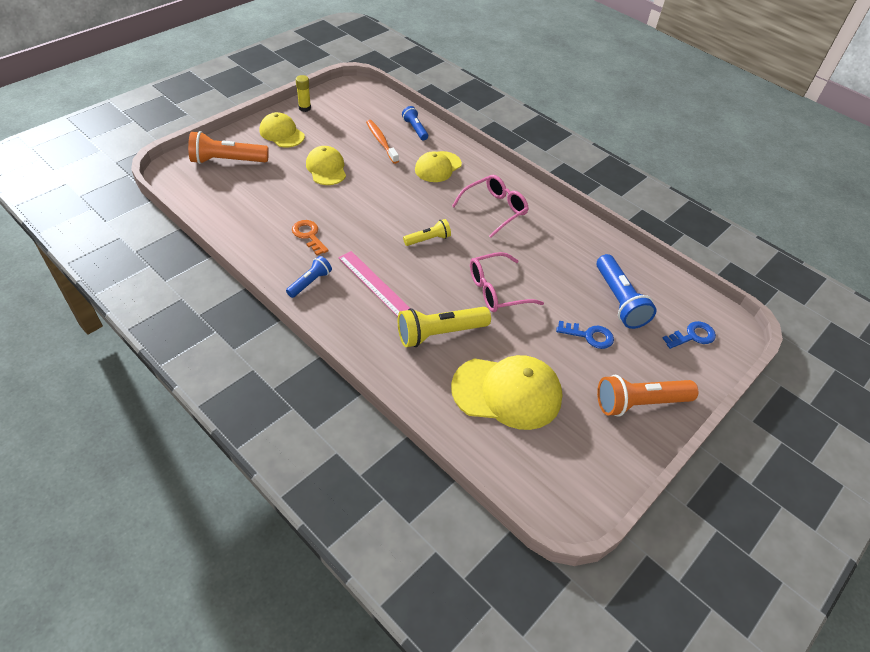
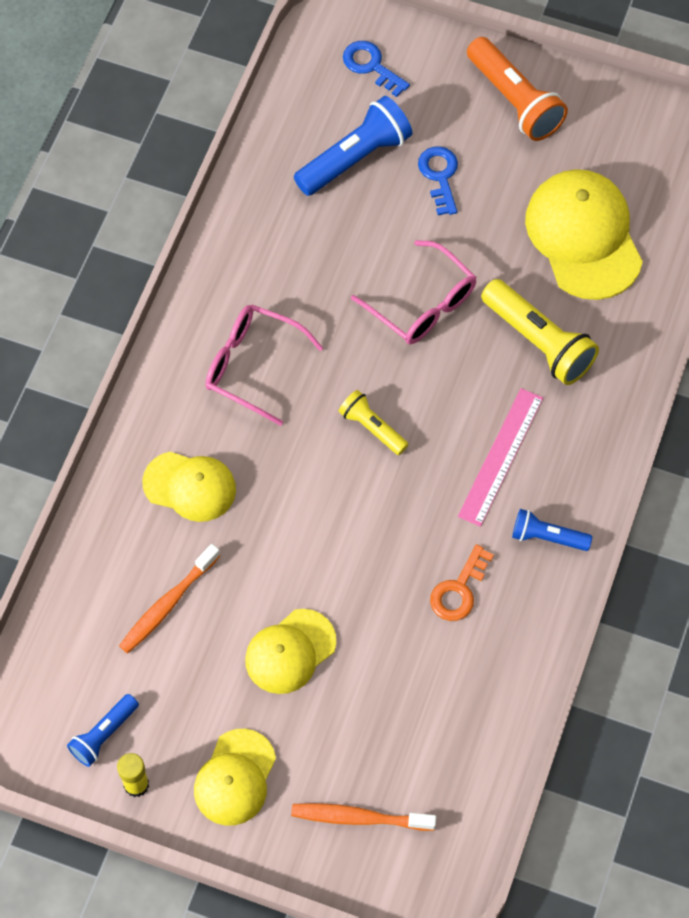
camera: 110 degrees left, 15 degrees up
(227, 161) = (359, 817): orange flashlight -> orange toothbrush
(415, 129) = (99, 567): blue flashlight -> blue flashlight (103, 734)

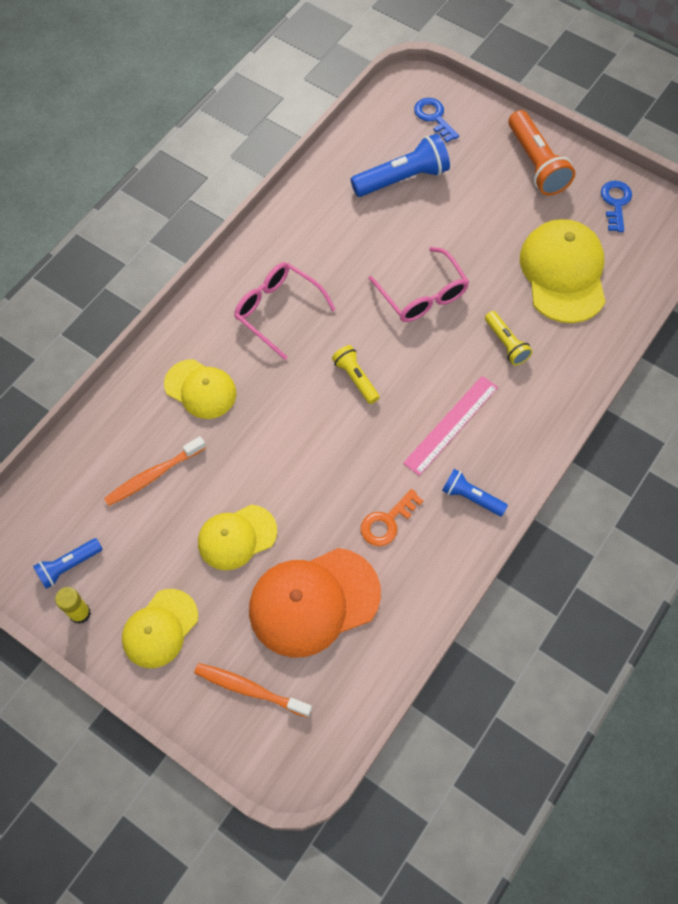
camera: 15 degrees right, 0 degrees up
(401, 702) = (313, 602): none -> orange cap
(440, 176) = (463, 205): blue key -> blue key (615, 203)
(538, 342) = (506, 344): yellow flashlight -> yellow flashlight, size x0.58

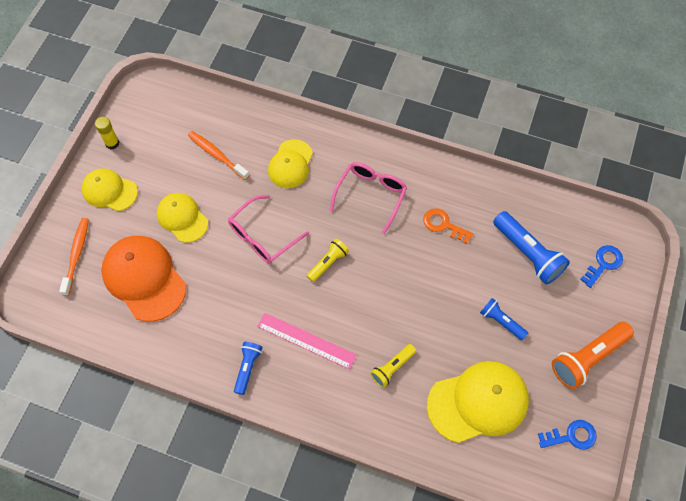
camera: 75 degrees right, 0 degrees up
(68, 566) = (143, 127): blue flashlight -> blue flashlight (501, 321)
(387, 522) = (214, 313): orange key -> orange key (443, 225)
(422, 295) = (418, 294): pink glasses -> pink glasses (262, 236)

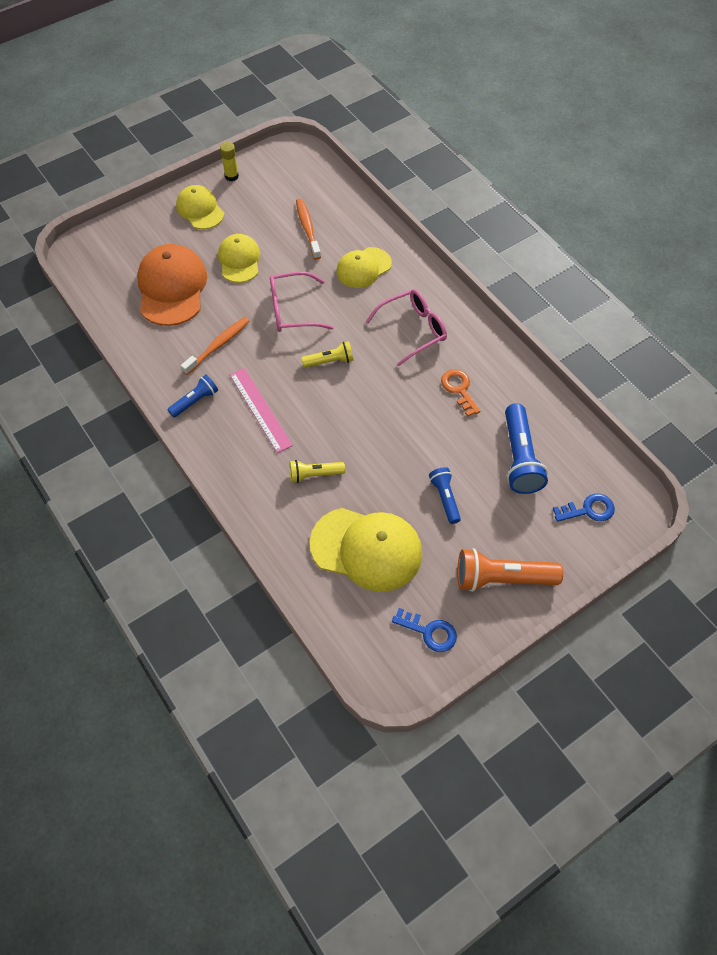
camera: 35 degrees right, 5 degrees down
(76, 255) = (136, 242): orange toothbrush -> orange toothbrush (218, 346)

